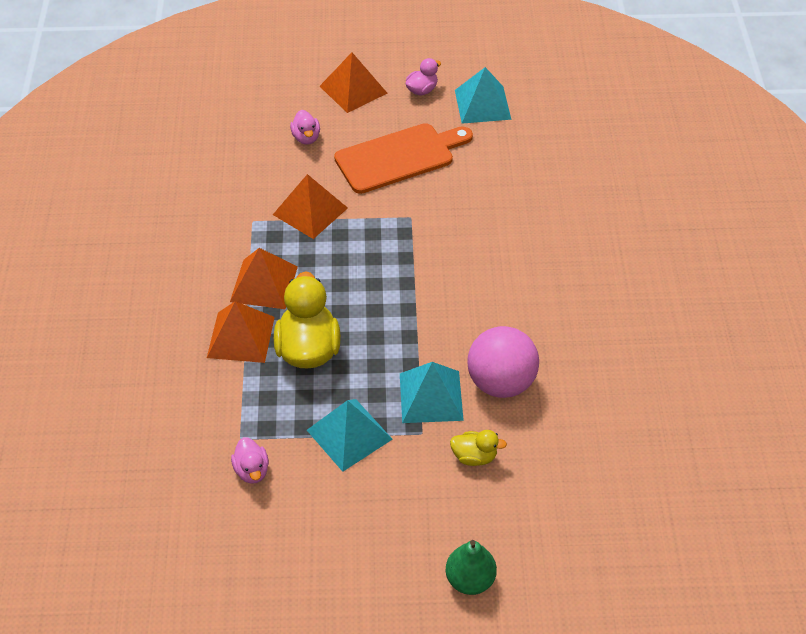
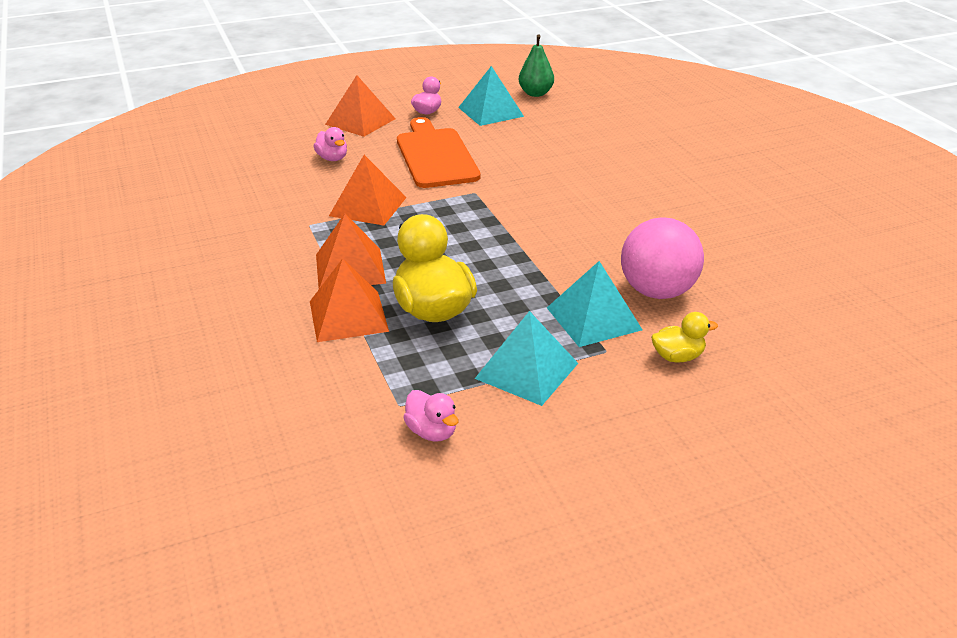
camera: 20 degrees left, 15 degrees down
(399, 157) = (435, 155): orange cutting board -> orange cutting board turned 60 degrees counterclockwise
(470, 579) = (761, 469): green pear -> green pear (535, 93)

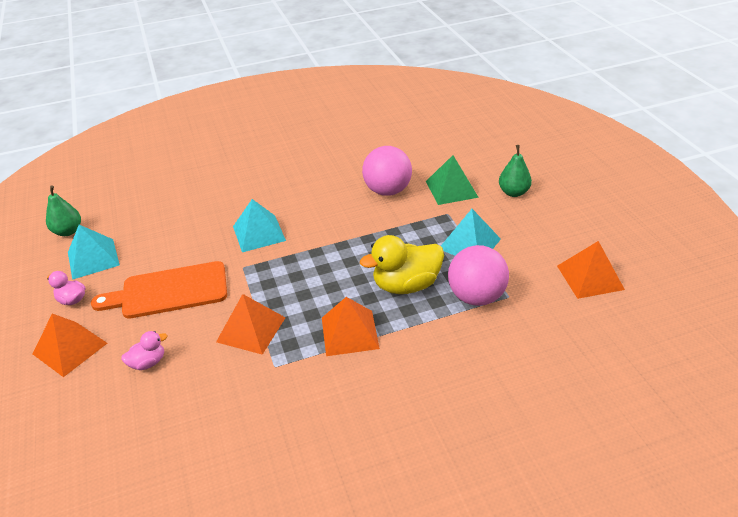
camera: 85 degrees left, 5 degrees up
(348, 316) = (414, 328): orange pyramid -> orange pyramid (590, 277)
(402, 372) = (476, 297): none -> pink ball
(432, 432) = (531, 281): pink duck -> none
(593, 318) = (415, 216): turquoise pyramid -> turquoise pyramid (259, 233)
(677, 357) = (451, 189): yellow duck -> green pyramid
(684, 431) = (513, 192): none -> green pear

